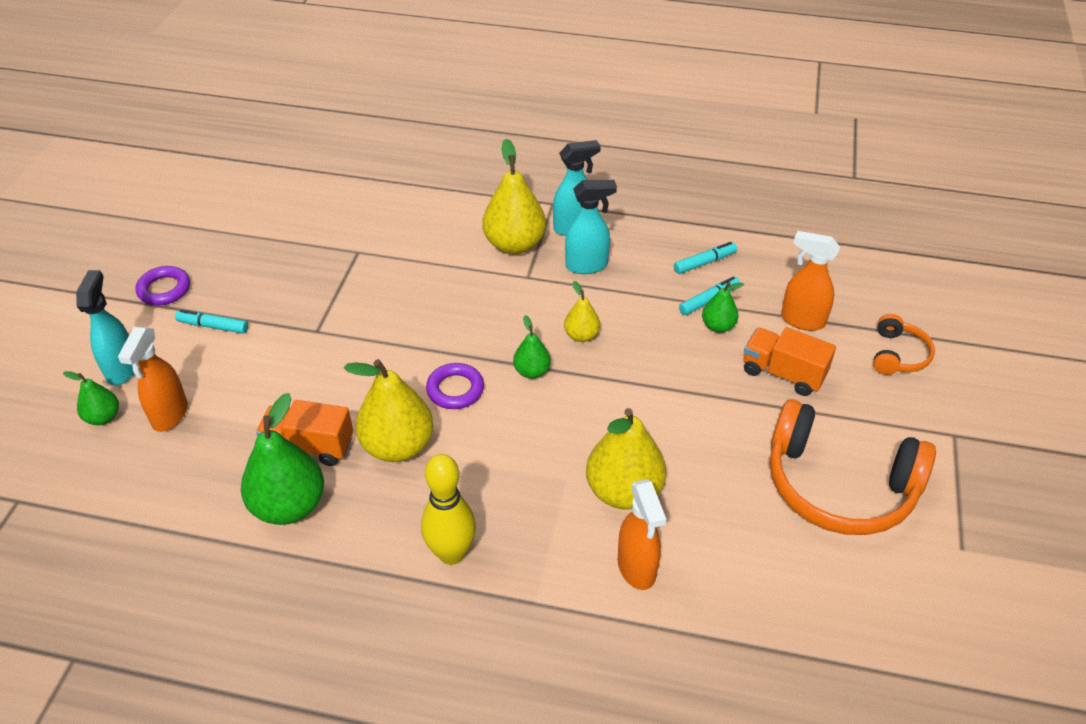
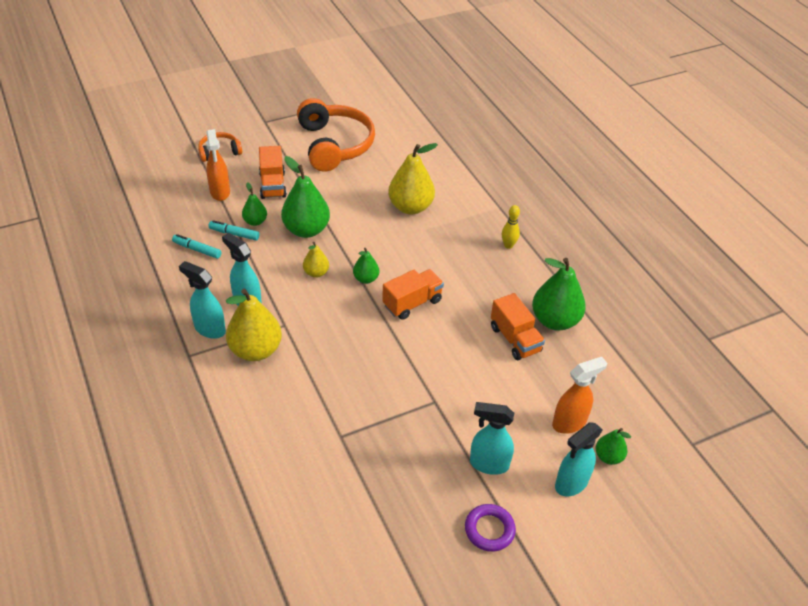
camera: 130 degrees left, 0 degrees up
(213, 326) = (488, 464): turquoise marker -> turquoise spray bottle
(398, 446) = (474, 302): yellow pear -> none
(451, 553) = (508, 245): yellow bowling pin -> yellow bowling pin, size x0.58
(455, 389) = (412, 303): purple ring -> orange truck
(637, 568) = (447, 185): orange spray bottle -> none
(665, 363) = (306, 230): none -> green pear

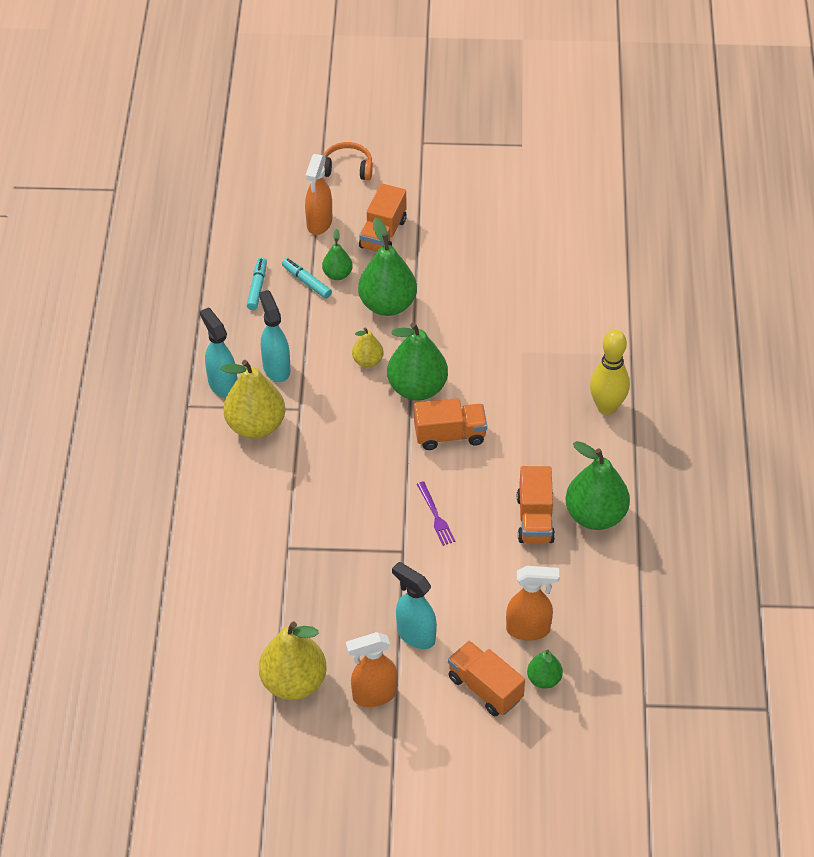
camera: 30 degrees right, 5 degrees up
(197, 250) = (257, 287): turquoise marker -> turquoise marker turned 45 degrees clockwise
(335, 145) = (487, 203): orange headphones -> none
(366, 279) = (417, 388): green pear -> green pear, size x1.90
(410, 207) = (524, 317): yellow pear -> yellow pear (293, 682)
(441, 365) = (435, 515): none -> purple fork
(489, 530) = (374, 695): purple ring -> orange spray bottle
(508, 245) = (607, 407): yellow bowling pin -> yellow bowling pin, size x1.72
(571, 484) = (485, 688): turquoise spray bottle -> orange truck

